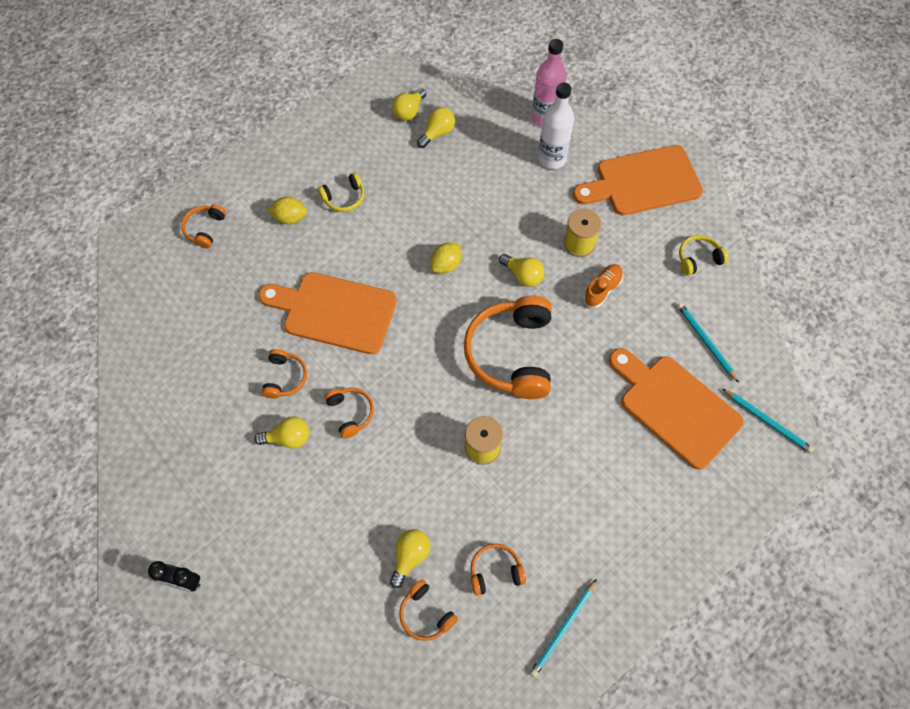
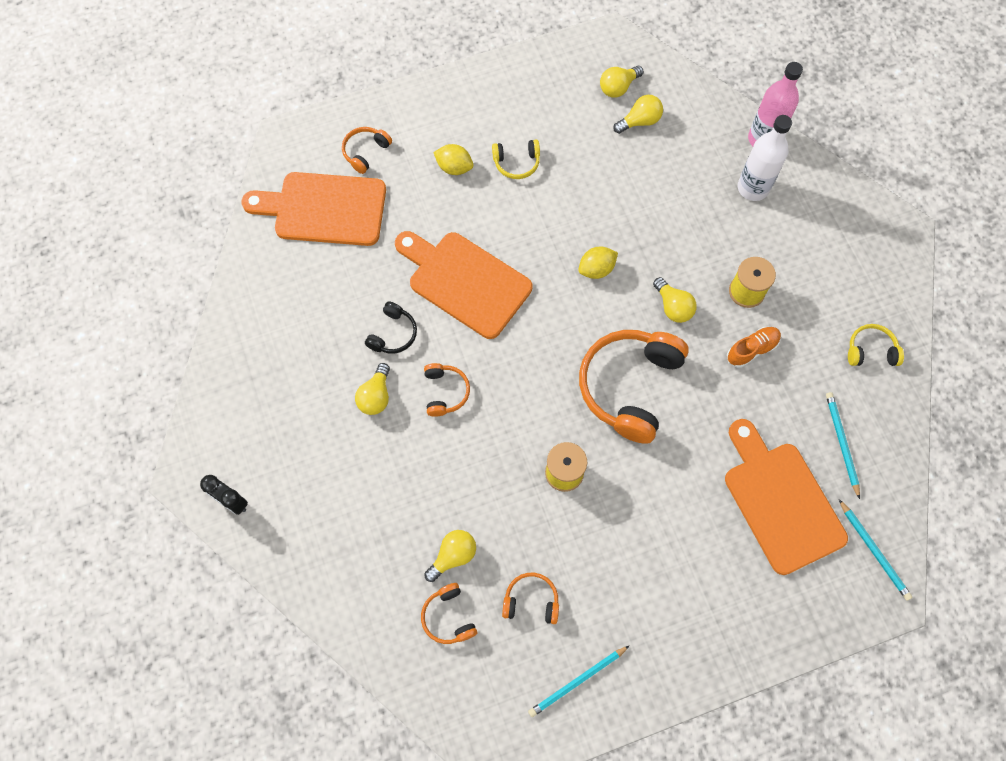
camera: 20 degrees right, 5 degrees up
(285, 378) = (393, 334): orange headphones -> black headphones
(288, 438) = (376, 396): yellow light bulb -> yellow light bulb turned 90 degrees clockwise
(643, 182) = (843, 245): orange cutting board -> orange cutting board (324, 209)

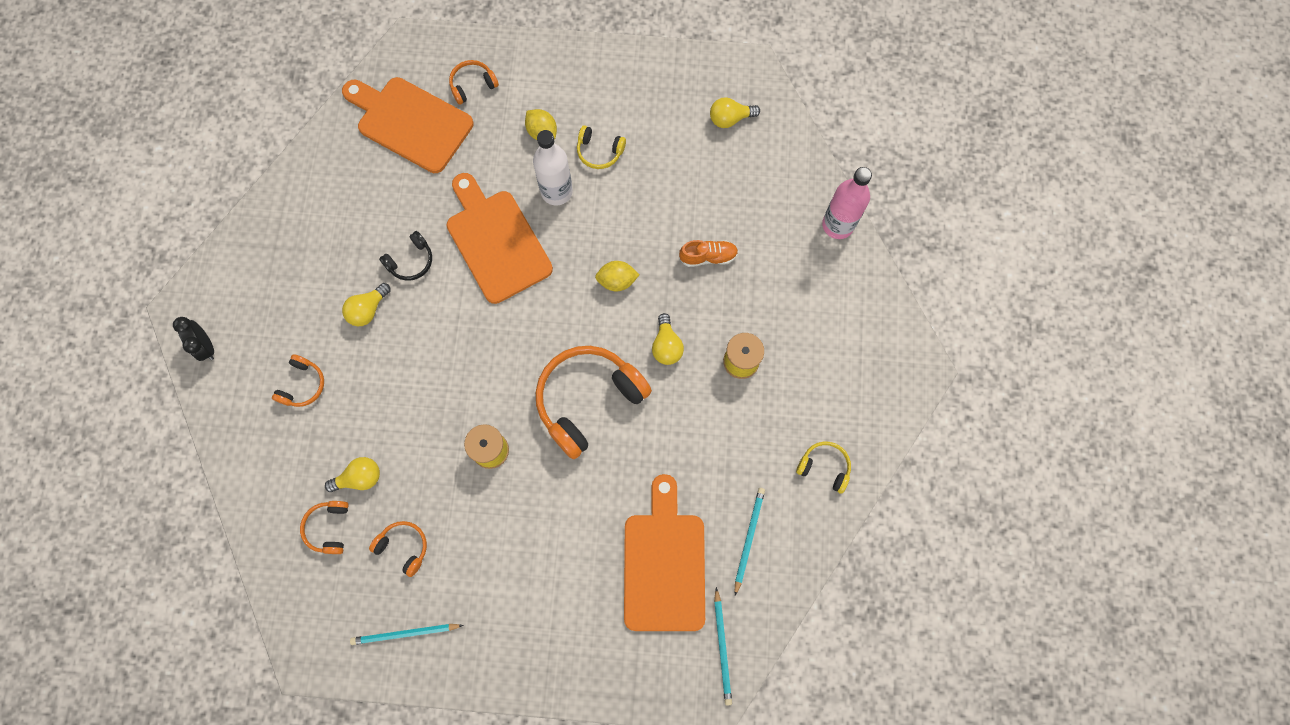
camera: 25 degrees right, 5 degrees up
(445, 392) = (428, 333): orange headphones -> orange headphones (303, 385)
(640, 121) = (732, 159): yellow light bulb -> none
(752, 350) = (715, 417): orange shoe -> orange shoe (708, 257)
(753, 188) = (801, 267): white bottle -> white bottle (556, 191)

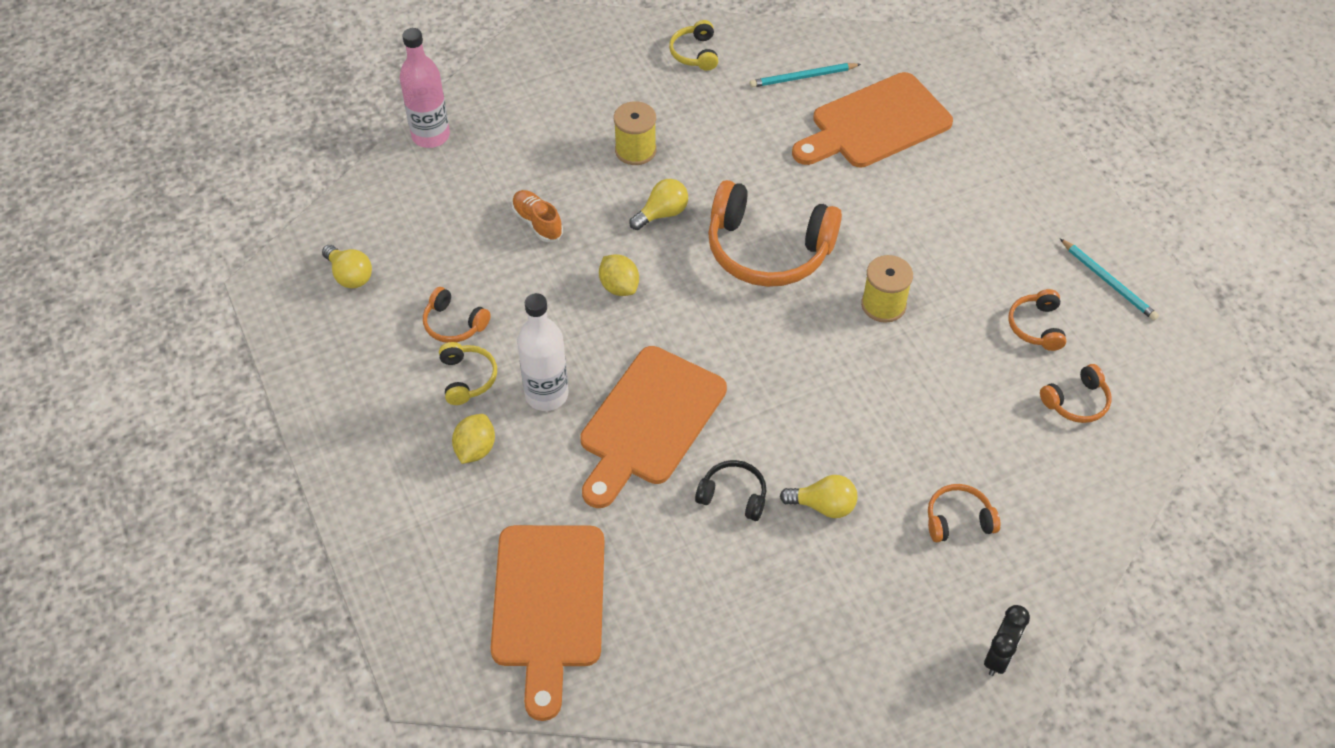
camera: 120 degrees left, 20 degrees down
(360, 478) = (1006, 403): yellow light bulb -> none
(472, 85) = (450, 562): orange headphones -> orange headphones (454, 324)
(722, 648) = (910, 57): turquoise pencil -> none

